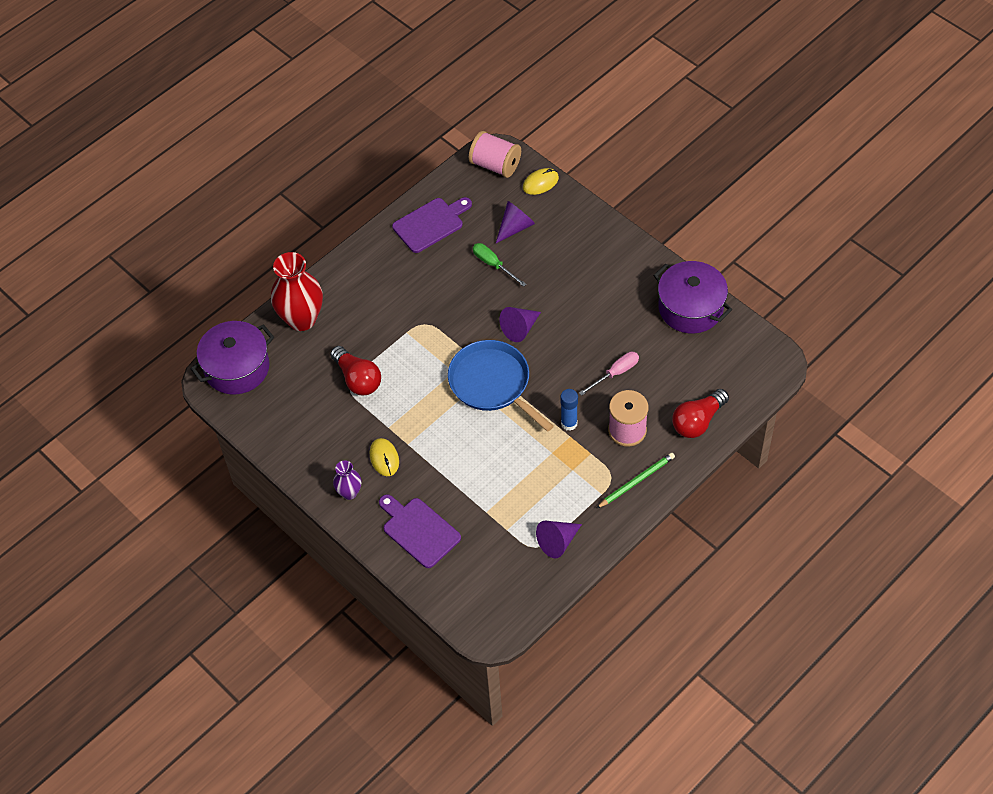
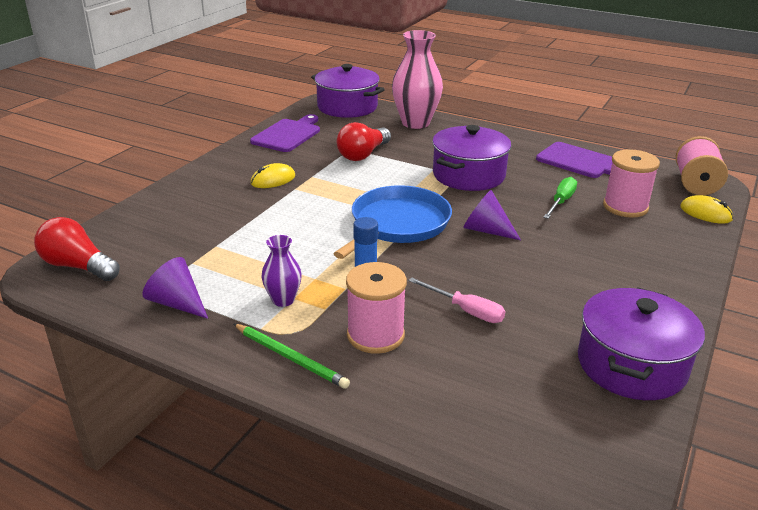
camera: 70 degrees right, 25 degrees down
(302, 319) = (415, 123): red vase -> pink vase
(349, 492) = (226, 169): purple vase -> purple vase (283, 300)
(419, 530) = (185, 210): purple cutting board -> purple cutting board (288, 134)
(427, 311) = (468, 175): none -> purple pot
(515, 227) = (625, 207): purple cone -> pink spool
(698, 421) = (424, 406): red light bulb -> red light bulb (78, 266)

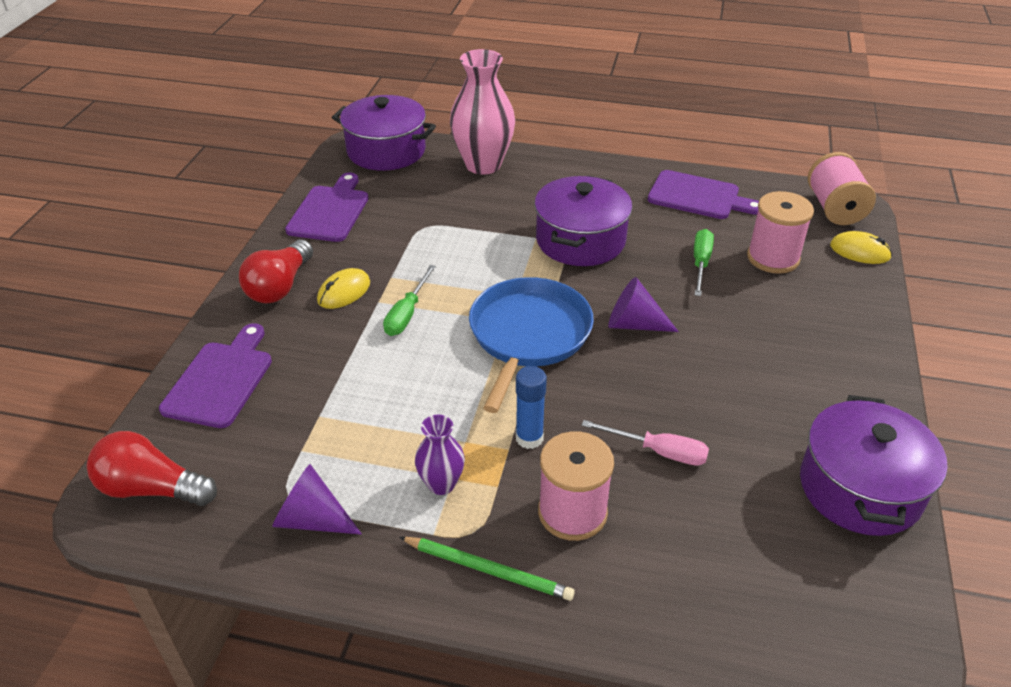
camera: 15 degrees left, 10 degrees up
(159, 215) = (221, 380): none -> purple cutting board
(312, 198) = (407, 314): none -> green screwdriver
(363, 154) = (440, 229): red light bulb -> red light bulb (280, 286)

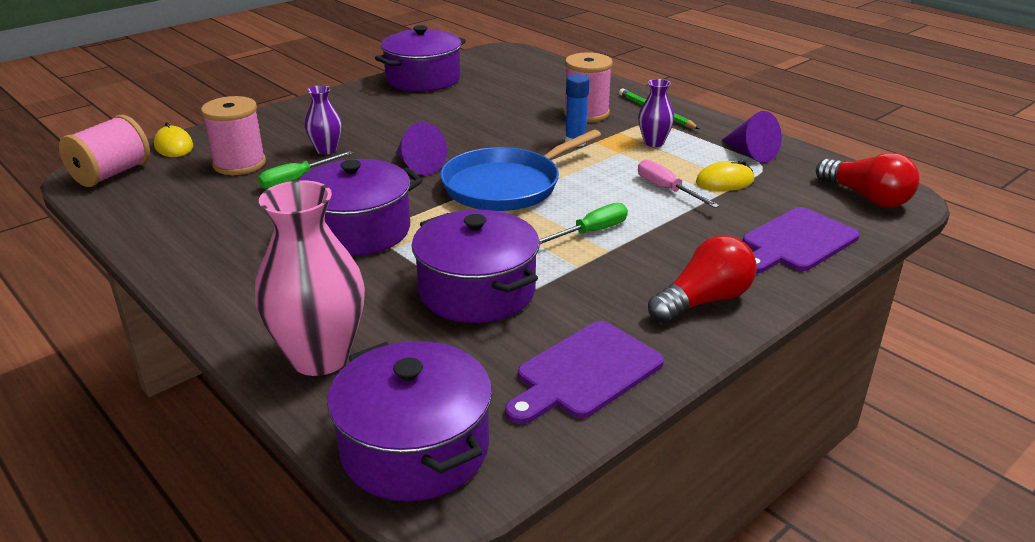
camera: 145 degrees left, 10 degrees down
(344, 292) = (637, 271): yellow mouse -> yellow mouse (724, 181)
(442, 232) = (477, 291): none -> purple pot
(658, 451) = (504, 116): pink screwdriver -> pink screwdriver (667, 190)
(698, 196) = (184, 225): purple cutting board -> none
(739, 305) = (326, 150): none -> purple vase

